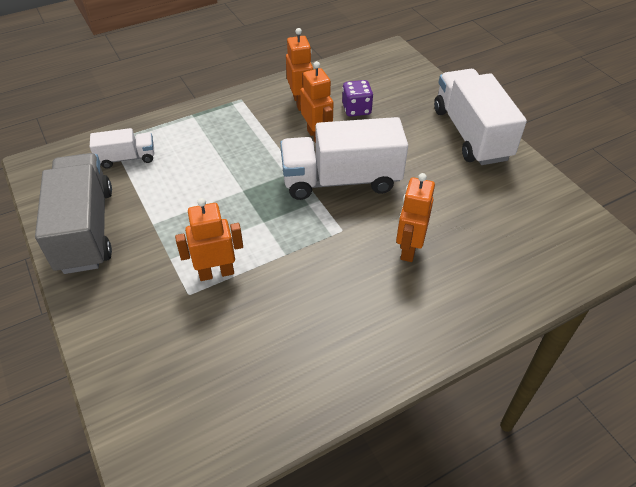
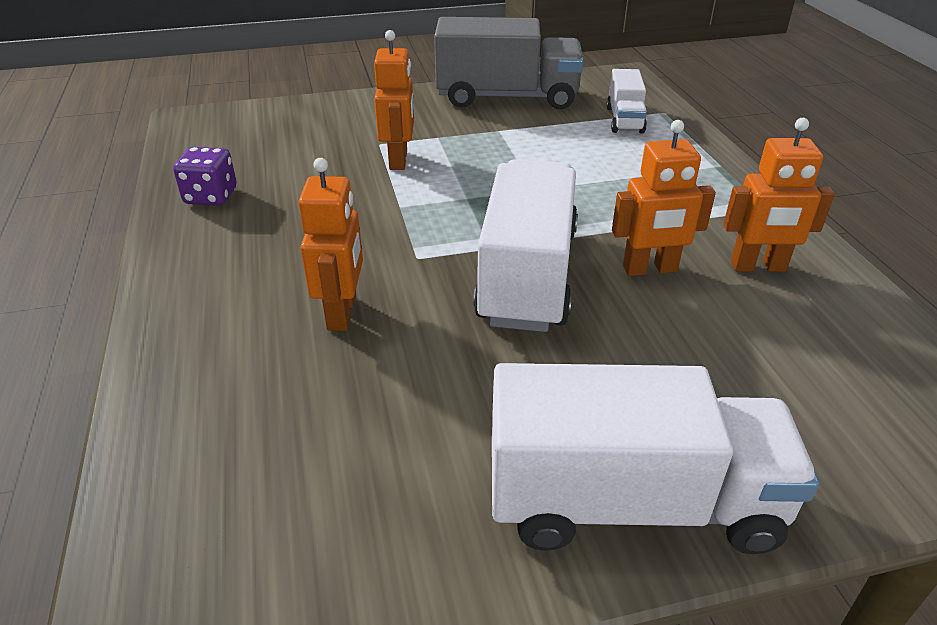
camera: 105 degrees right, 10 degrees down
(356, 109) = (737, 332): purple dice -> purple dice (211, 196)
(408, 249) = (342, 313): orange robot -> orange robot turned 60 degrees clockwise

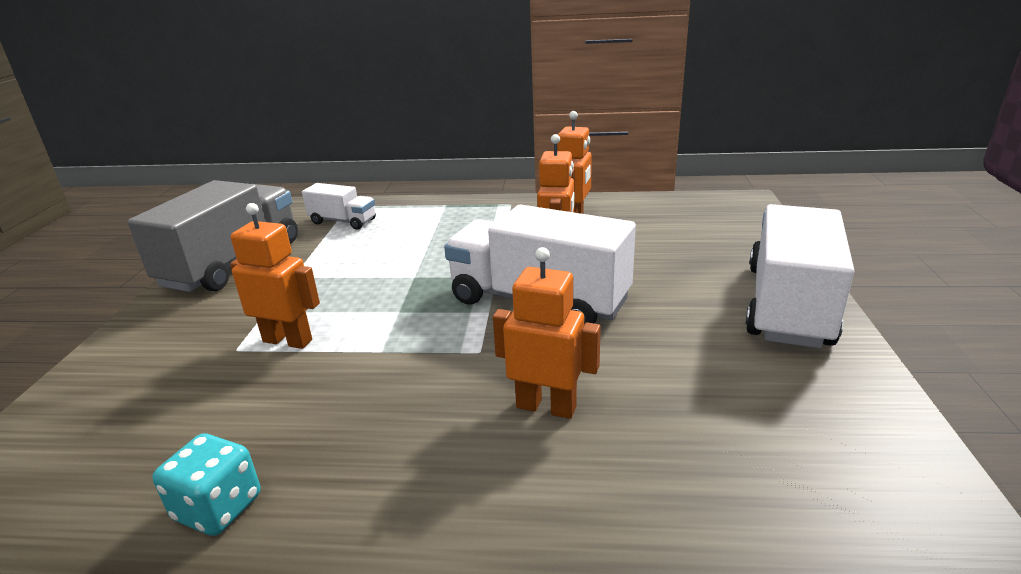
camera: 70 degrees left, 10 degrees down
(211, 196) = (218, 507): purple dice -> turquoise dice

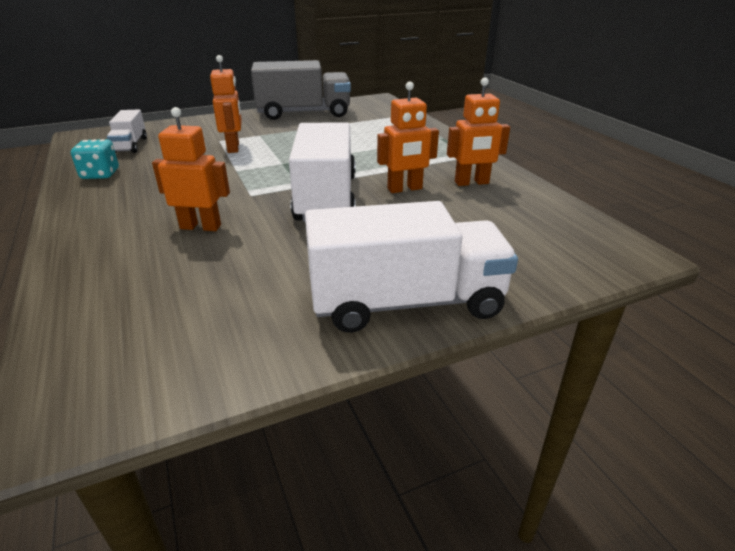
camera: 60 degrees right, 5 degrees up
(343, 221) = (381, 120): white truck -> white truck (130, 145)
(546, 406) = (201, 227): orange robot -> orange robot turned 75 degrees counterclockwise

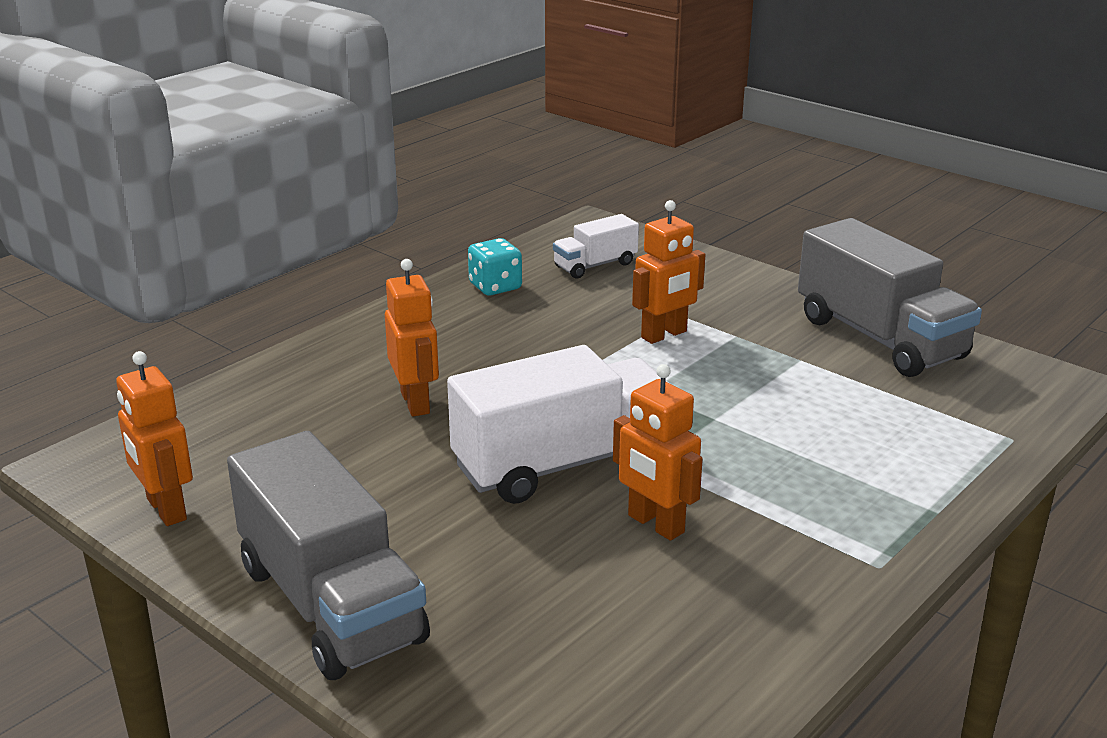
camera: 65 degrees right, 5 degrees down
(406, 303) = (330, 604): white truck -> grey truck
(471, 183) = (744, 588): orange robot -> orange robot (165, 509)

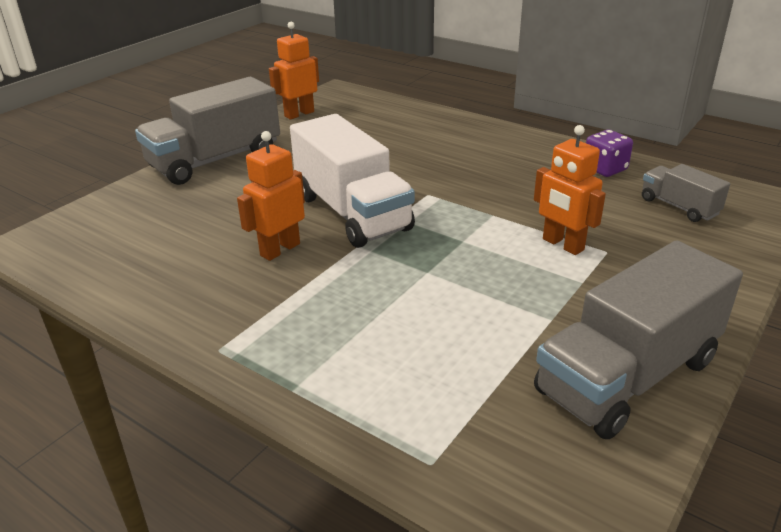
camera: 85 degrees right, 5 degrees up
(416, 403) = (419, 159): orange robot -> none
(495, 287) = (604, 169): turquoise dice -> purple dice
(595, 265) = (679, 207): white truck -> grey truck

